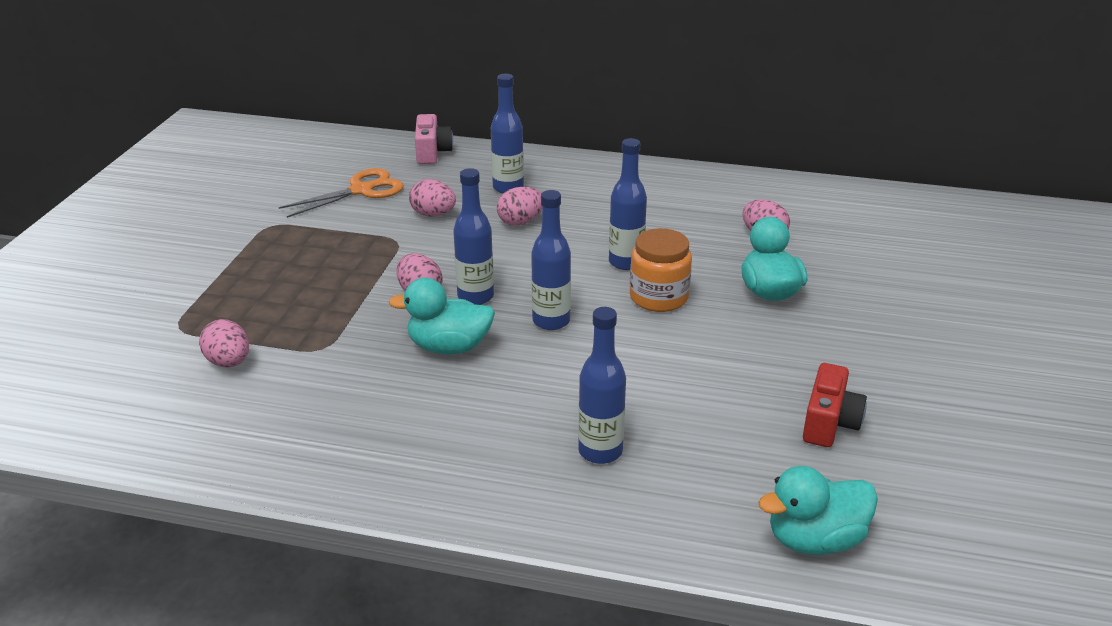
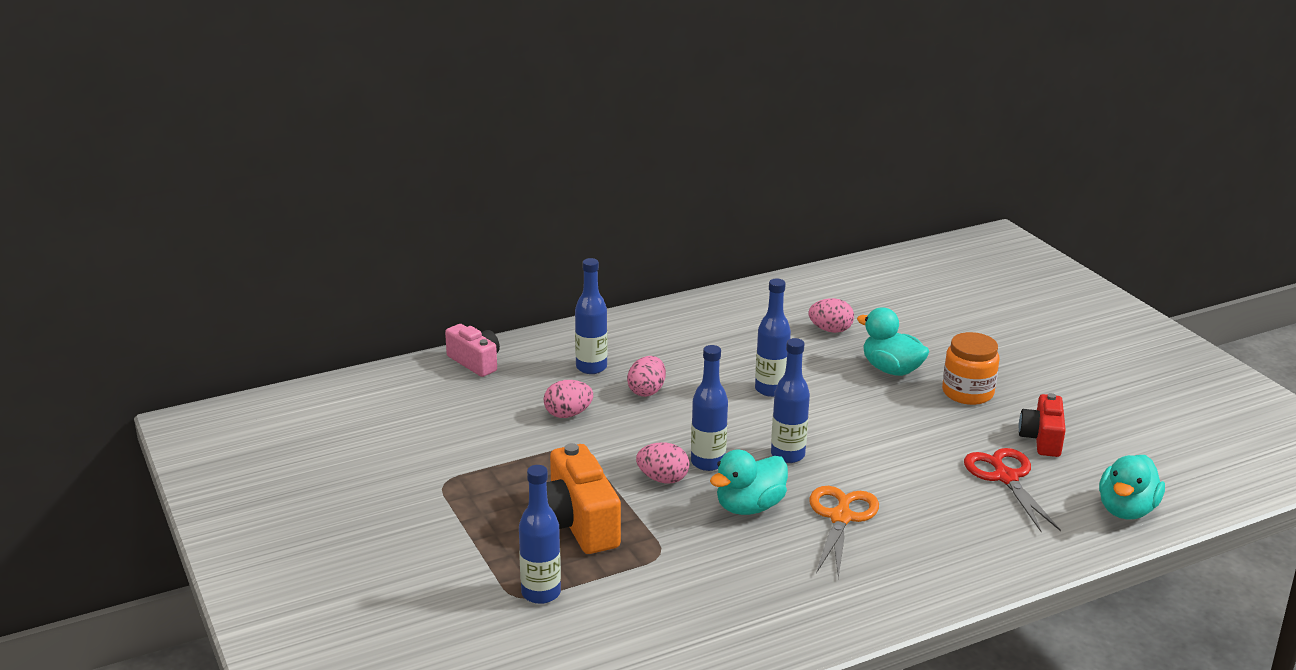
camera: 40 degrees left, 5 degrees down
(229, 362) = (608, 599): pink egg -> none
(303, 296) = (576, 524): none -> orange camera
(362, 190) = (471, 419): orange scissors -> orange scissors (841, 517)
(600, 451) = (949, 523): blue bottle -> blue bottle (541, 593)
(658, 297) = (830, 405): orange jar -> orange jar (967, 392)
(728, 439) = (1005, 477): none -> red scissors
(829, 423) = (1042, 439): red camera -> red camera turned 150 degrees counterclockwise

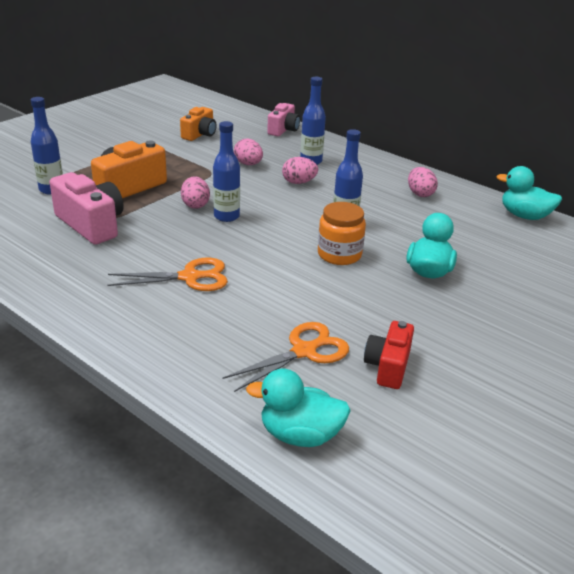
camera: 65 degrees right, 5 degrees up
(437, 431) = (200, 134): none -> orange camera
(672, 571) = (91, 224): none -> pink camera
(749, 507) = (181, 239): turquoise duck -> turquoise duck (524, 216)
(787, 455) = (259, 244): blue bottle -> none
(830, 330) = (461, 236): pink egg -> pink egg (420, 194)
(967, 392) = (430, 314): orange jar -> orange jar (339, 254)
(1005, 477) = (304, 351): red scissors -> orange scissors
(1042, 439) = (388, 366): red camera -> red camera turned 60 degrees counterclockwise

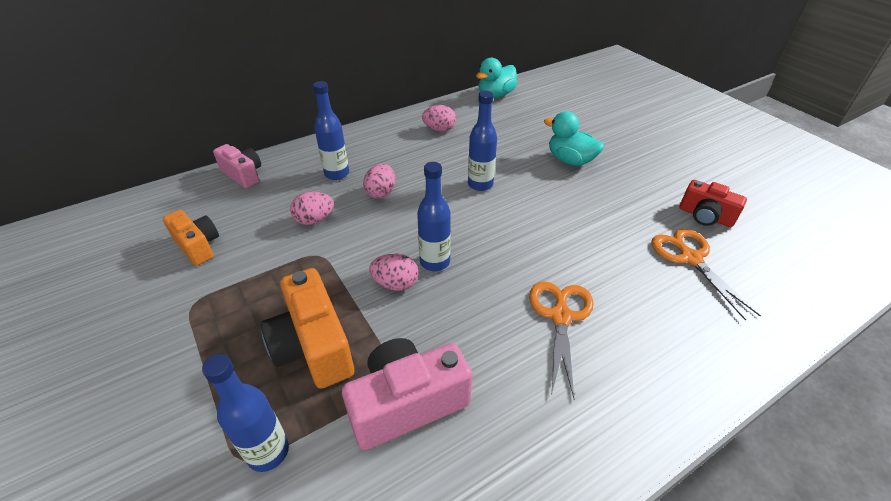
camera: 70 degrees left, 10 degrees up
(300, 435) = (804, 286): turquoise duck -> none
(339, 254) = (534, 200): orange jar -> none

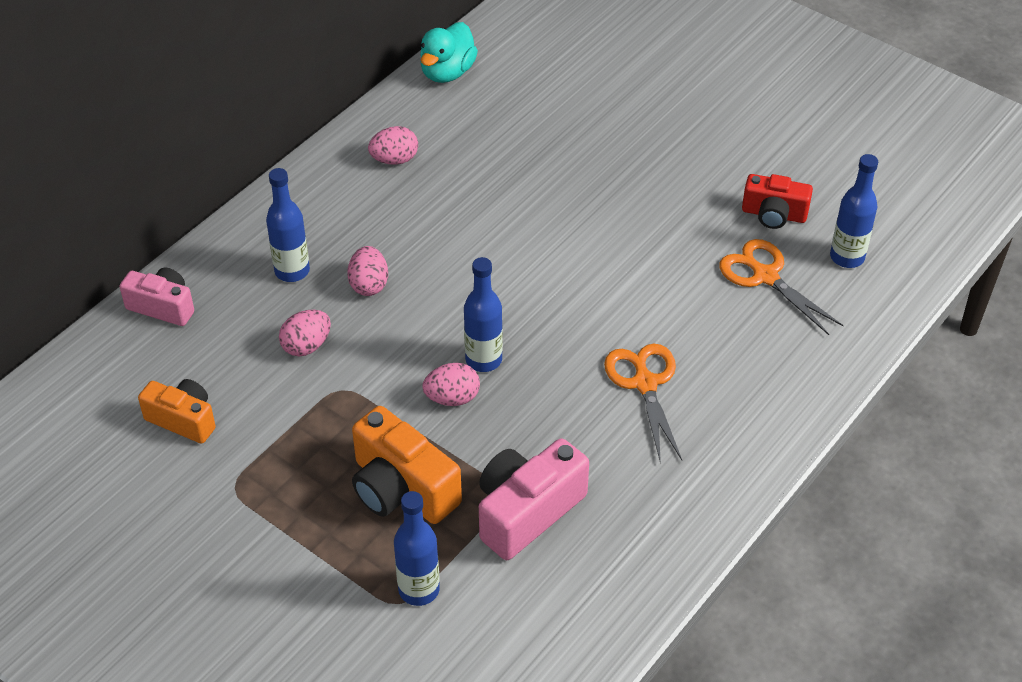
camera: 20 degrees left, 5 degrees up
(480, 184) = (491, 238): blue bottle -> blue bottle (847, 257)
(570, 160) = (593, 169): turquoise duck -> none

